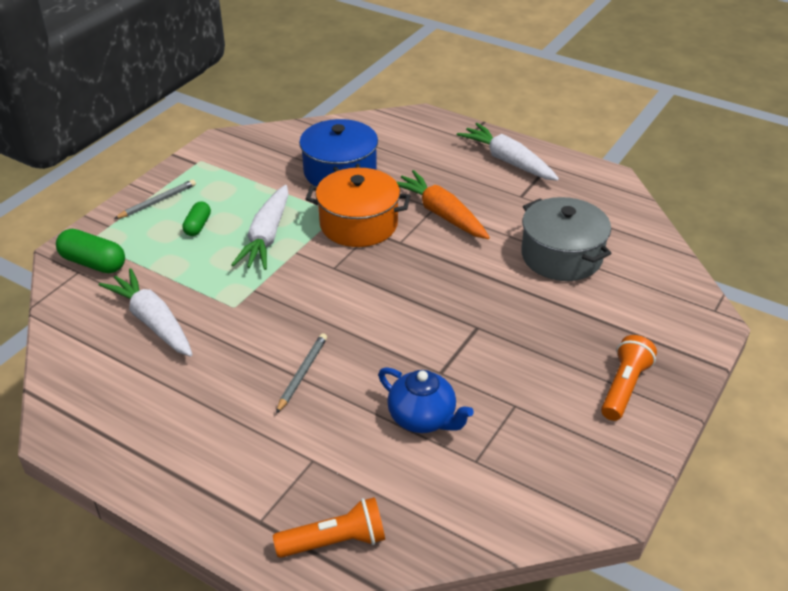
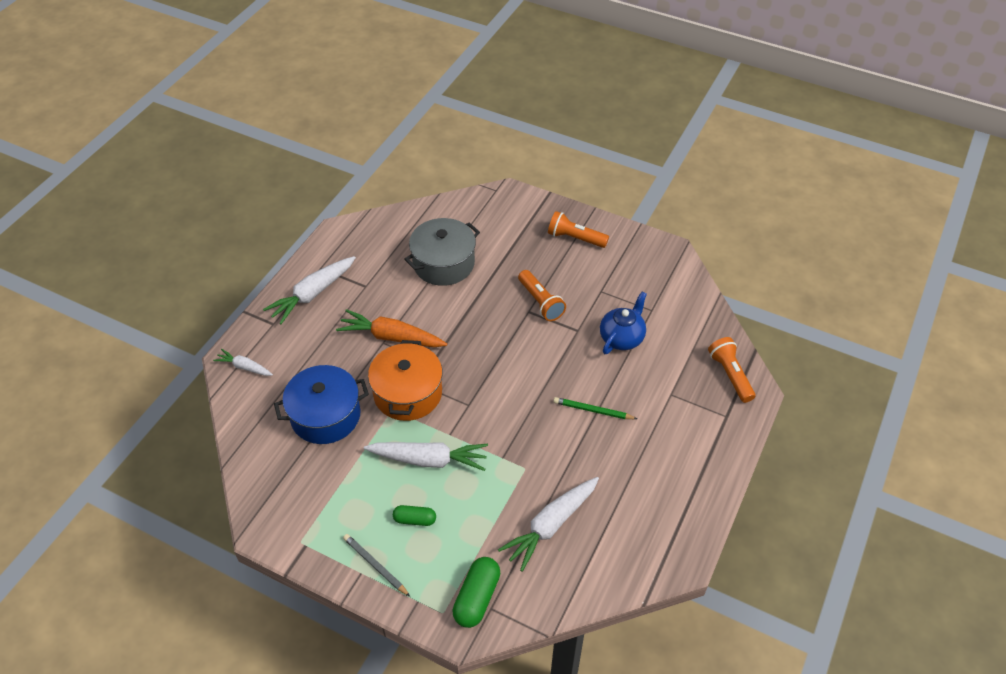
camera: 95 degrees left, 10 degrees up
(302, 374) = (593, 410): grey pencil -> green pencil
(410, 124) = (244, 367): none -> white carrot
(441, 214) = (391, 337): orange carrot -> orange carrot turned 60 degrees clockwise
(493, 340) = (541, 302): none -> orange flashlight

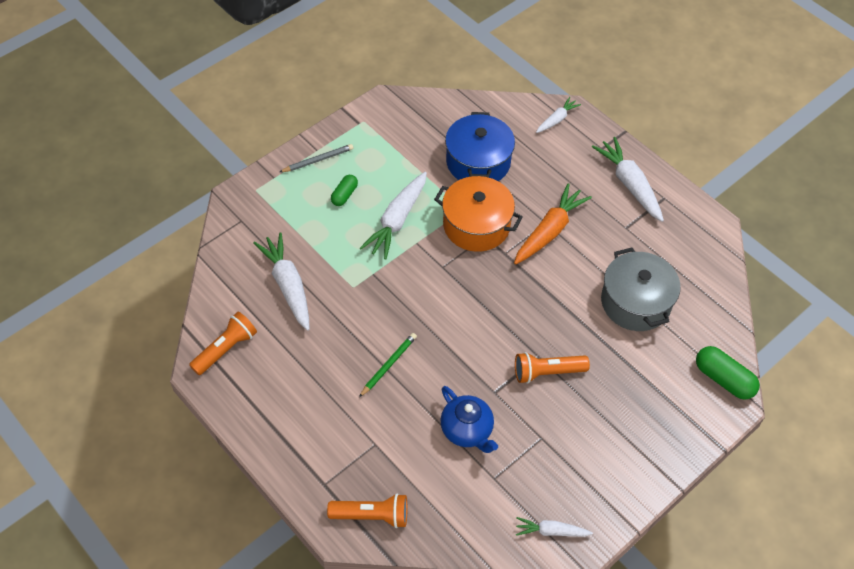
camera: 110 degrees right, 5 degrees up
(477, 598) = (254, 214): green capsule -> green capsule (723, 379)
(575, 238) = (634, 445): orange flashlight -> orange flashlight (226, 349)
(671, 267) = (551, 531): none -> white carrot

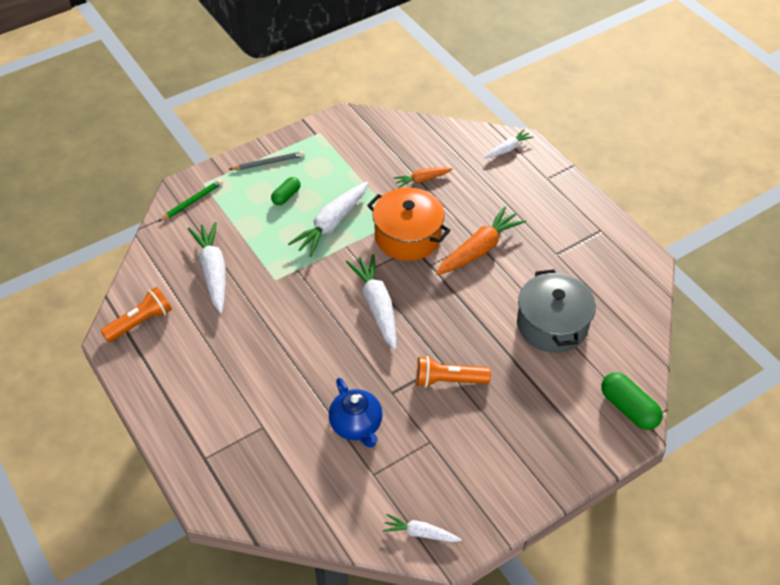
camera: 10 degrees right, 5 degrees down
(372, 515) = (244, 494): orange flashlight -> none
(388, 365) = (293, 355): green pencil -> green pencil (192, 202)
(478, 162) = (422, 179): blue pot -> orange carrot
(629, 184) = (568, 214): white carrot -> white carrot (377, 306)

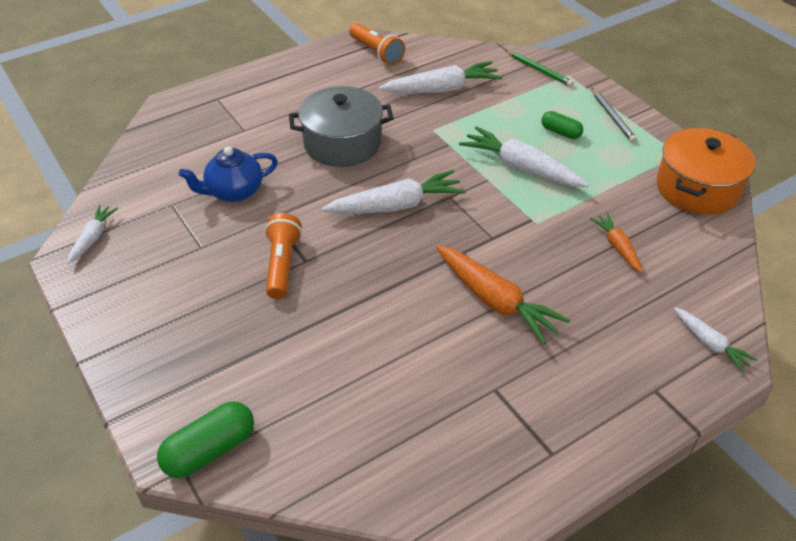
camera: 90 degrees right, 5 degrees down
(408, 236) = (510, 232): orange pot -> orange pot (697, 188)
(552, 325) = (362, 373): grey pot -> grey pot (342, 143)

